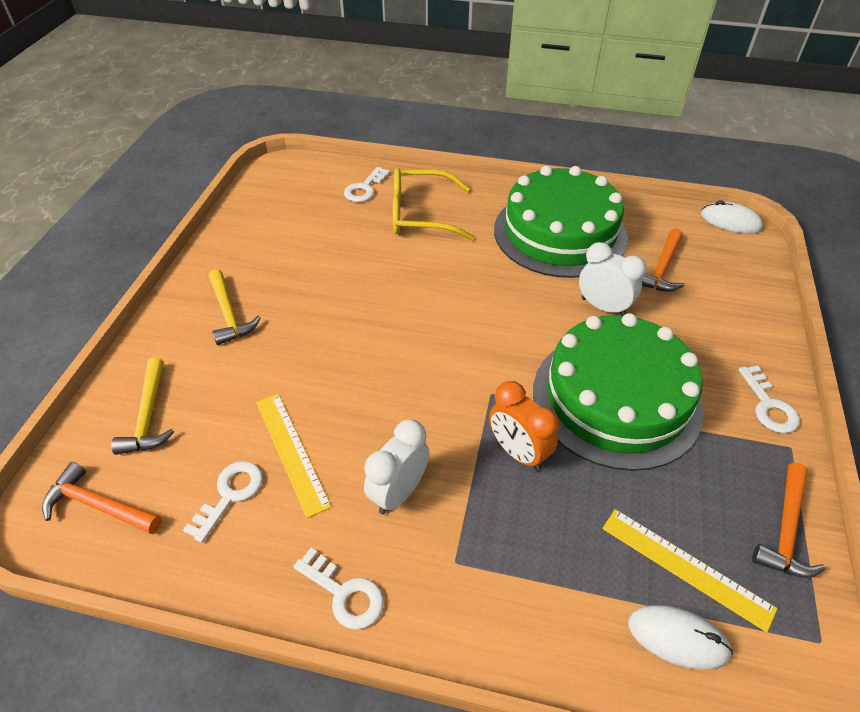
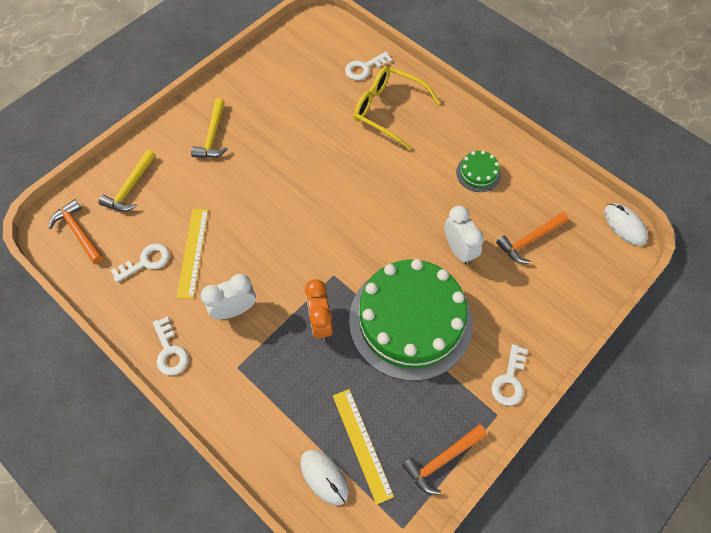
camera: 30 degrees right, 15 degrees up
(560, 233) = (478, 173): green cake -> green cake, size x0.40

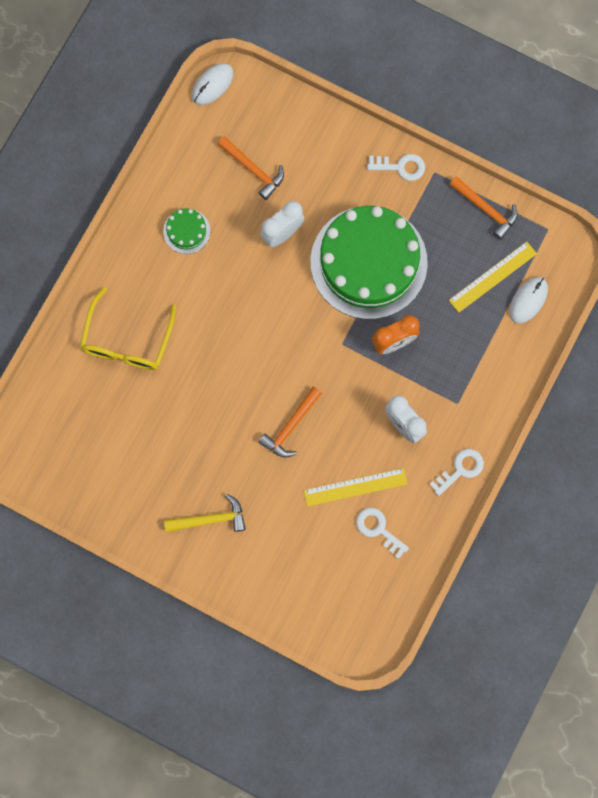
camera: 105 degrees left, 15 degrees up
(78, 232) = (365, 612): orange hammer -> orange hammer (291, 426)
(130, 187) = (298, 581): yellow hammer -> none
(364, 68) = (72, 381): white key -> none

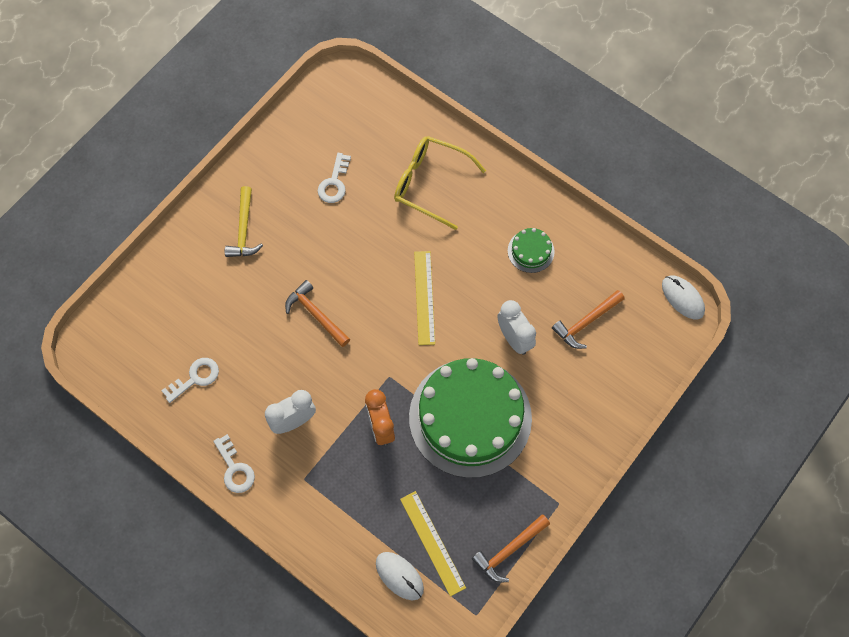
camera: 100 degrees right, 10 degrees down
(355, 487) = (242, 364): yellow ruler -> yellow ruler (424, 297)
(401, 167) = (570, 469): white key -> white key (334, 183)

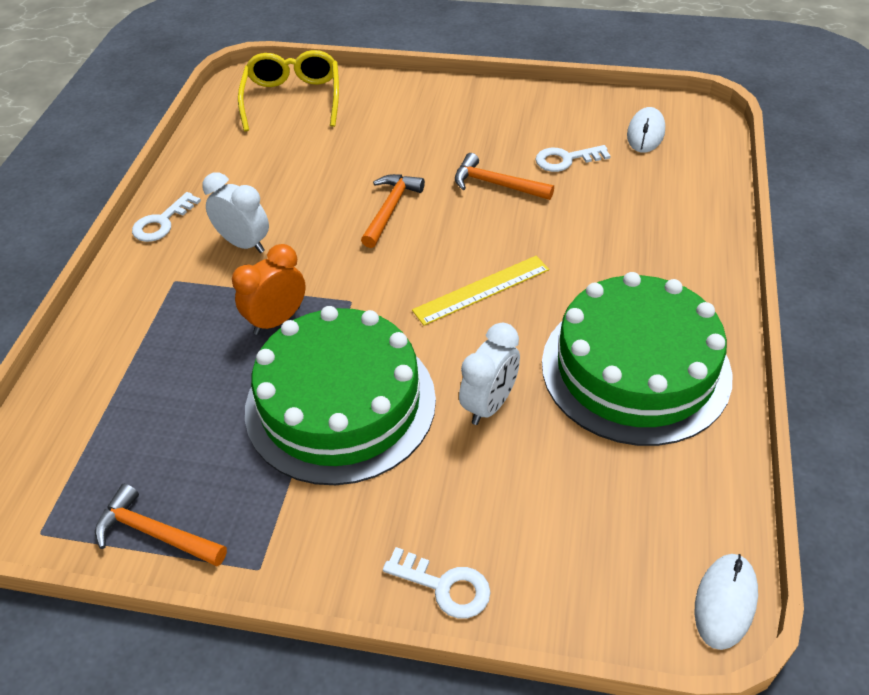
camera: 65 degrees right, 20 degrees down
(195, 378) = (255, 155): white key -> white key (445, 586)
(244, 229) = (452, 121): yellow hammer -> none
(399, 576) = (74, 421): white mouse -> white mouse (645, 133)
(430, 184) = (640, 234): yellow glasses -> yellow glasses (293, 99)
(432, 542) = (135, 437): yellow ruler -> none
(531, 251) = (635, 368): green cake -> green cake, size x2.48
(586, 322) = (578, 481): orange hammer -> orange hammer (496, 184)

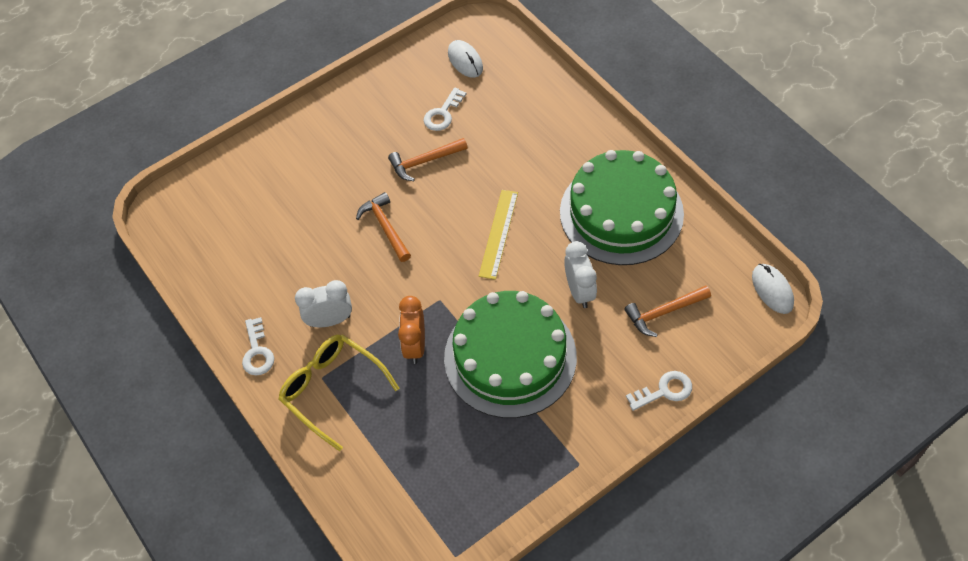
camera: 45 degrees left, 10 degrees up
(155, 534) = (511, 499): orange hammer -> orange hammer (664, 312)
(293, 99) = (214, 201): yellow glasses -> yellow glasses (332, 390)

